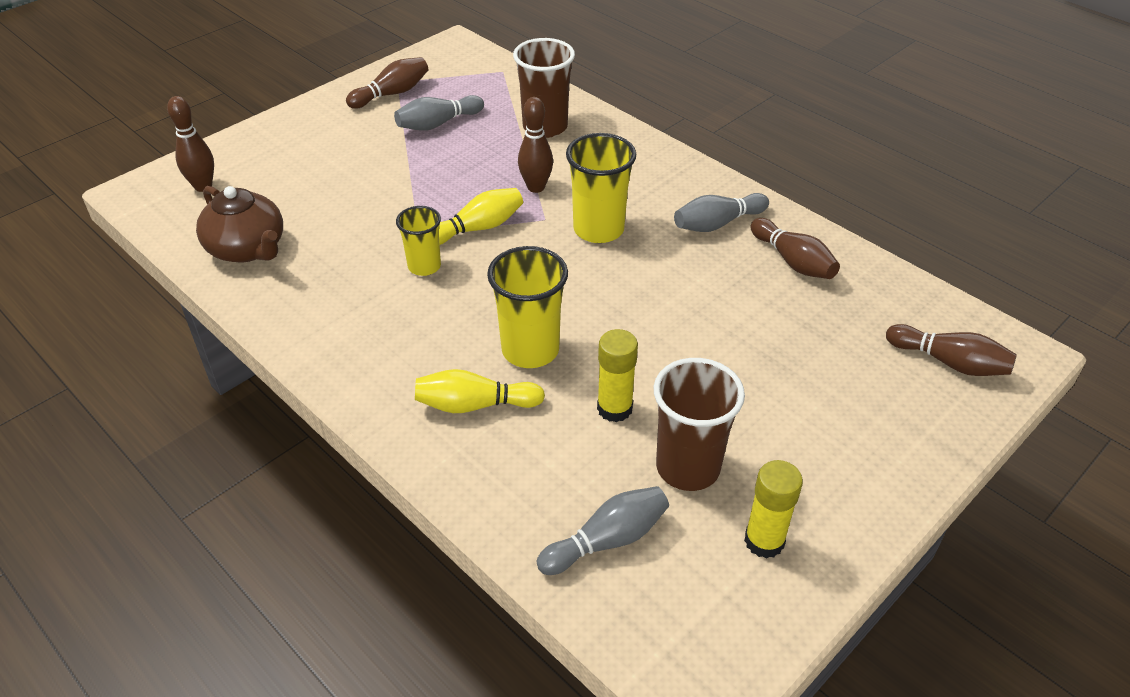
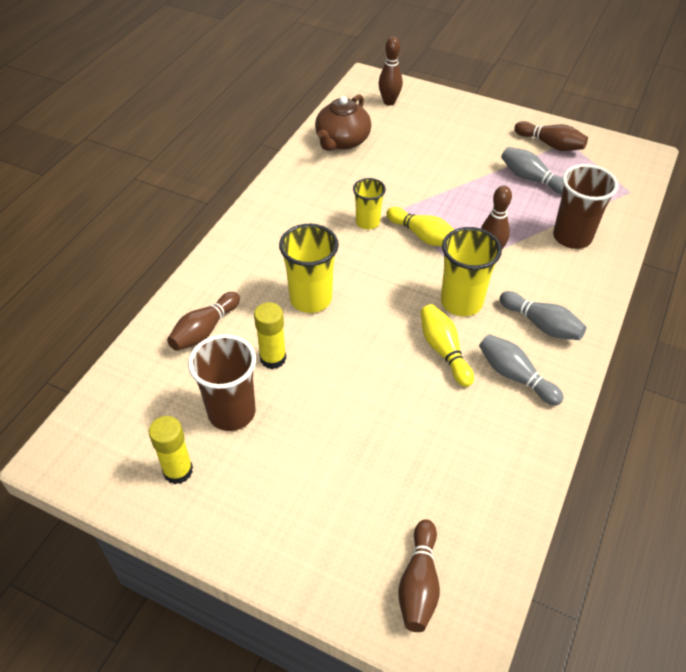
camera: 70 degrees right, 5 degrees up
(475, 405) = (249, 286): yellow bowling pin -> yellow bowling pin (443, 351)
(607, 540) = (156, 382): grey bowling pin -> grey bowling pin (541, 325)
(793, 261) = (495, 440): brown bowling pin -> brown bowling pin (204, 330)

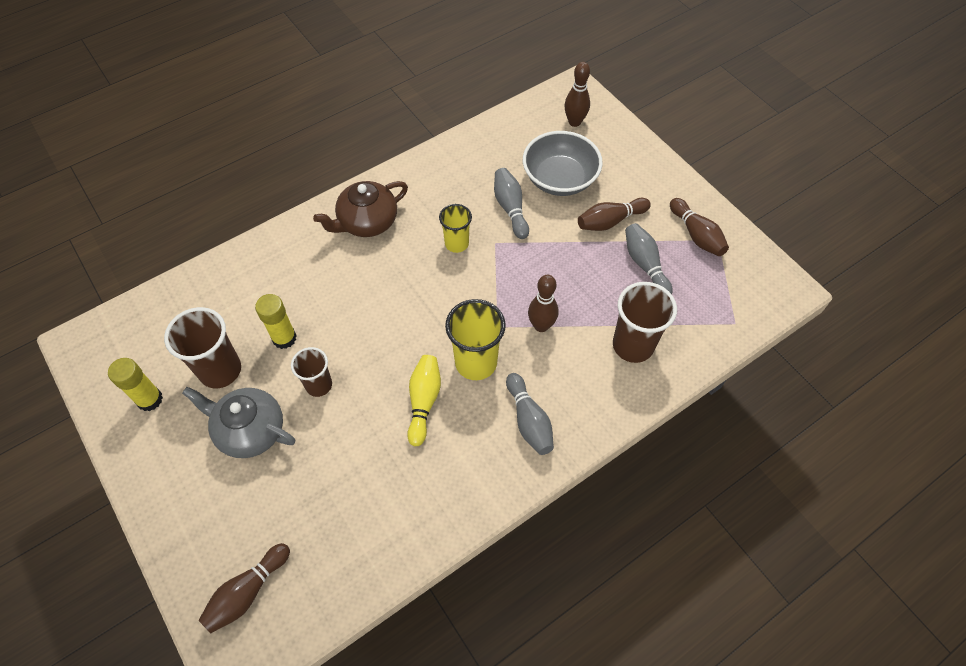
camera: 30 degrees right, 10 degrees up
(204, 330) = (252, 286): brown bowling pin -> brown bowling pin (610, 221)
(304, 448) = (250, 430): none -> grey teapot
(310, 299) = (353, 297): yellow cup -> none
(338, 381) = (319, 385): none -> brown cup
(342, 141) = (498, 148): brown teapot -> brown teapot (367, 222)
(412, 145) = (559, 179): none -> grey bowl
(423, 236) = (494, 280): yellow bowling pin -> none
(515, 376) = (465, 457): grey bowling pin -> grey bowling pin (510, 208)

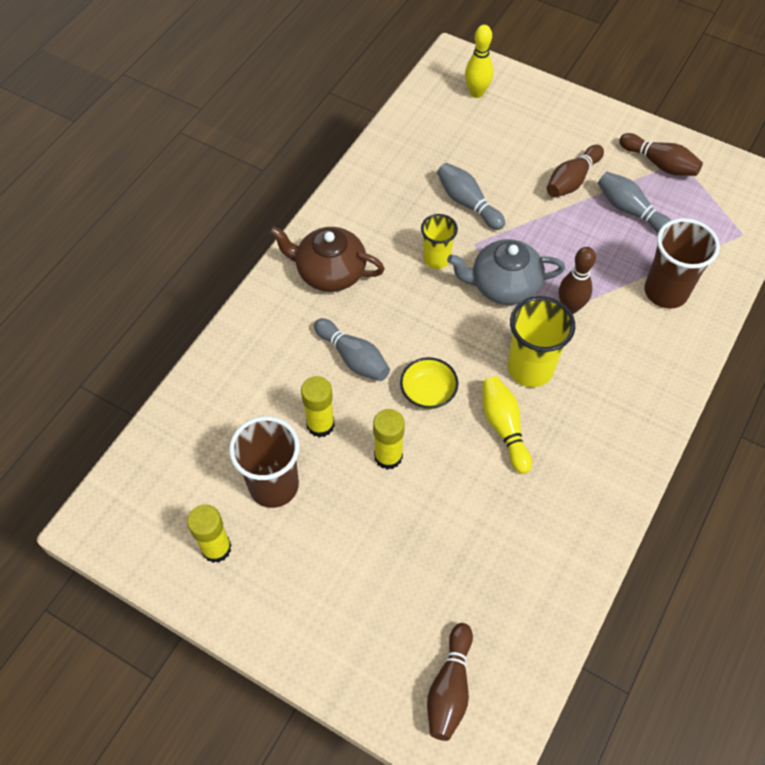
camera: 25 degrees left, 0 degrees up
(250, 430) = (346, 532): grey teapot -> grey teapot (503, 285)
(319, 385) = (388, 456): brown cup -> yellow glue stick
(367, 222) = (329, 272): brown teapot -> brown teapot turned 75 degrees clockwise
(382, 347) = (428, 392): none -> yellow bowl
(529, 420) = (615, 402): grey bowling pin -> grey bowling pin (353, 358)
(559, 179) = (498, 156): grey bowl -> none
(574, 122) = (476, 93): brown bowling pin -> yellow bowling pin

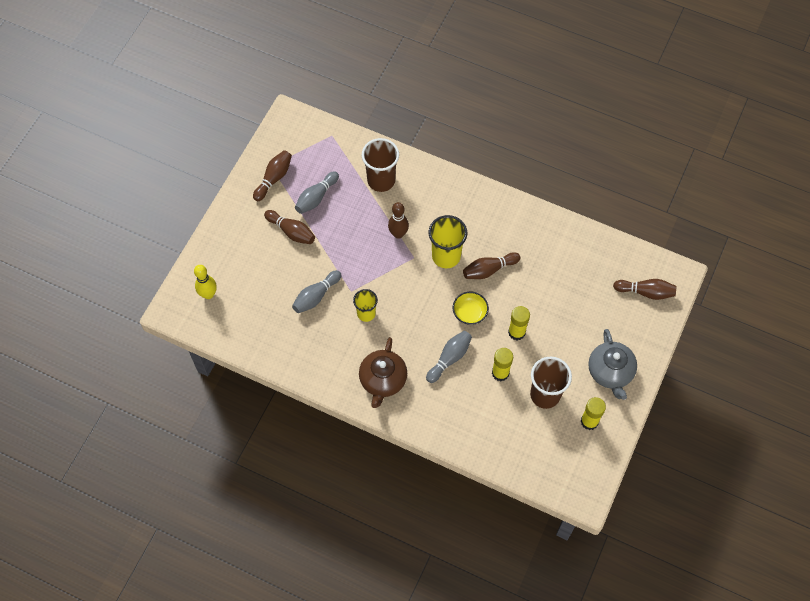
camera: 95 degrees left, 5 degrees up
(503, 285) = (384, 272): grey teapot -> grey teapot (610, 372)
(504, 427) = (489, 270): yellow bowling pin -> brown bowling pin

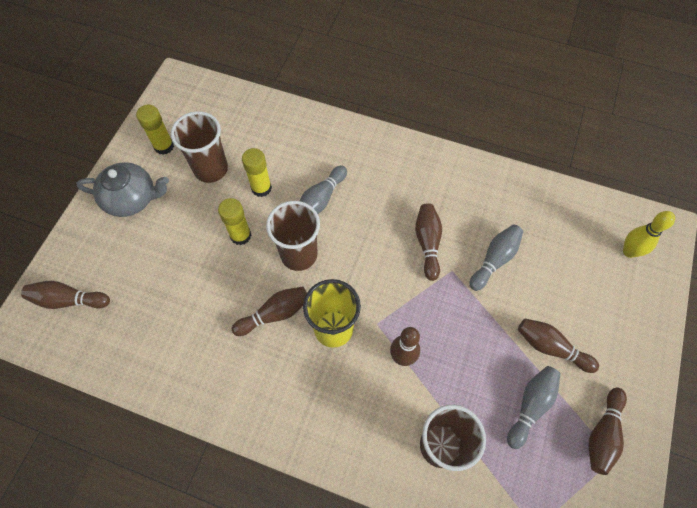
camera: 175 degrees right, 0 degrees up
(366, 313) = (427, 243): yellow cup -> brown bowling pin
(383, 380) = (395, 170): brown teapot -> none
(469, 313) = (299, 254): yellow bowl -> brown cup
(610, 372) = (132, 199): grey teapot -> grey teapot turned 105 degrees clockwise

